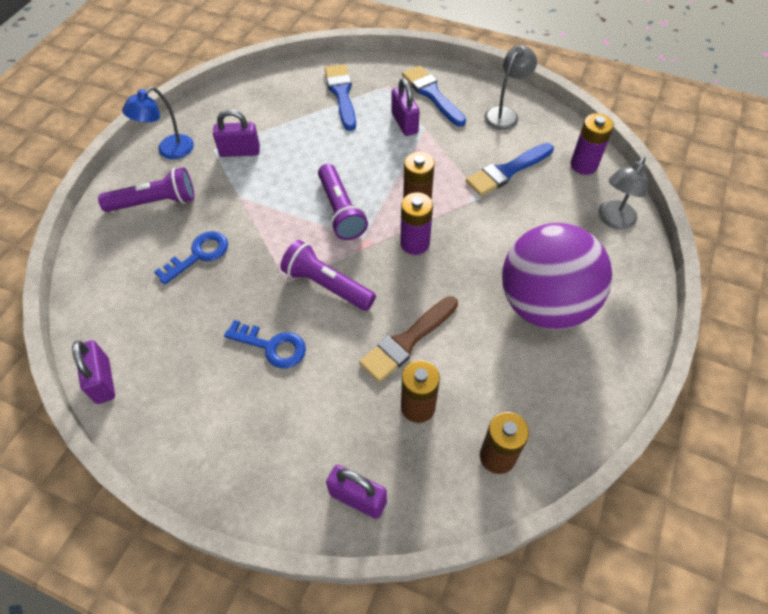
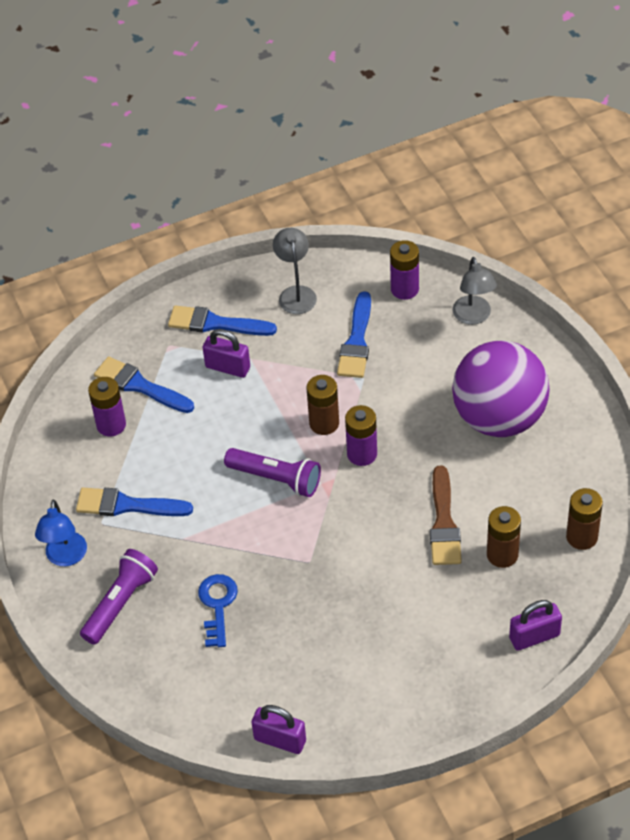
camera: 45 degrees left, 5 degrees down
(240, 151) = (127, 505): purple padlock -> blue brush
(272, 346) = (361, 610): blue key -> none
(296, 102) = (111, 425): none -> purple battery
(327, 285) = (341, 538): purple flashlight -> none

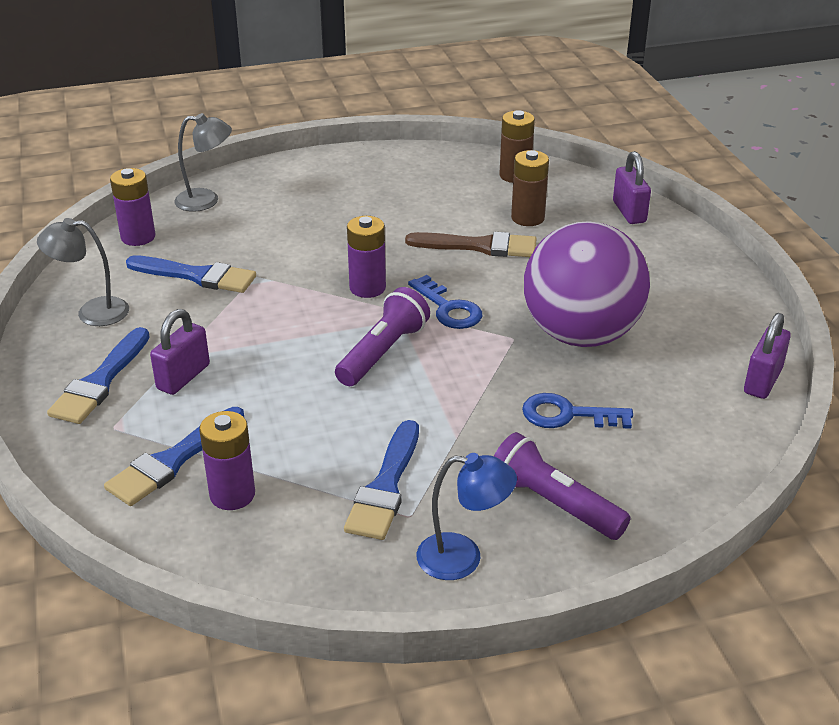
camera: 85 degrees left, 15 degrees down
(324, 423) = (311, 310): brown battery -> none
(343, 513) = (448, 308): none -> blue key
(499, 418) = (352, 201): purple ball -> purple ball (581, 334)

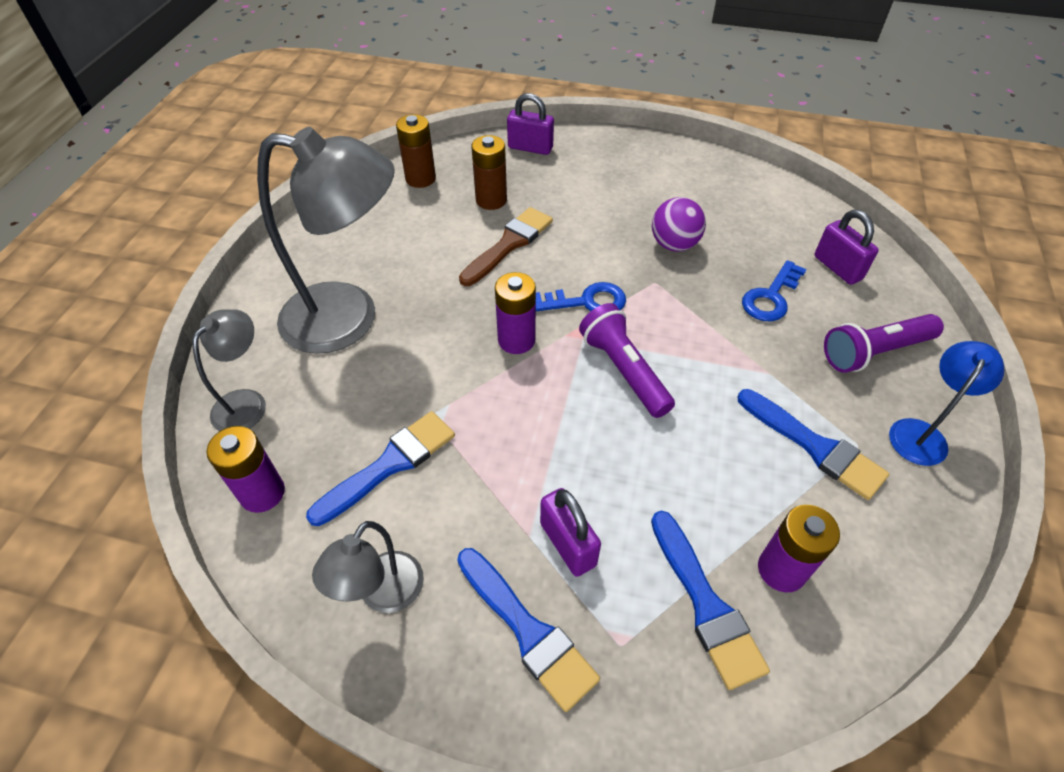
camera: 60 degrees left, 15 degrees up
(319, 207) = (349, 318): none -> grey lamp
(581, 334) = (674, 244): purple ball -> purple ball, size x0.49
(762, 381) = (780, 188): purple padlock -> purple padlock (837, 268)

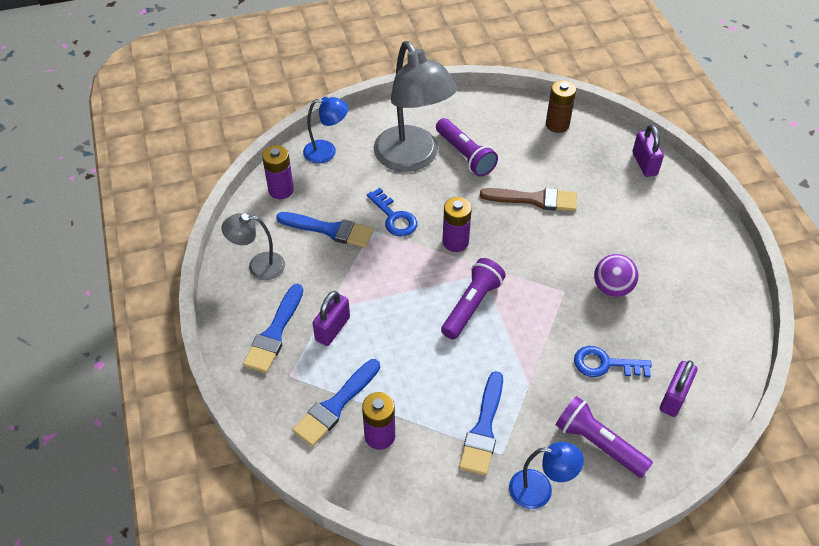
camera: 60 degrees right, 0 degrees up
(247, 402) = (327, 151): grey lamp -> blue lamp
(391, 269) = (465, 155): none -> purple flashlight
(491, 200) = (569, 170): brown battery -> none
(586, 301) = (515, 262): blue key -> blue key (394, 217)

